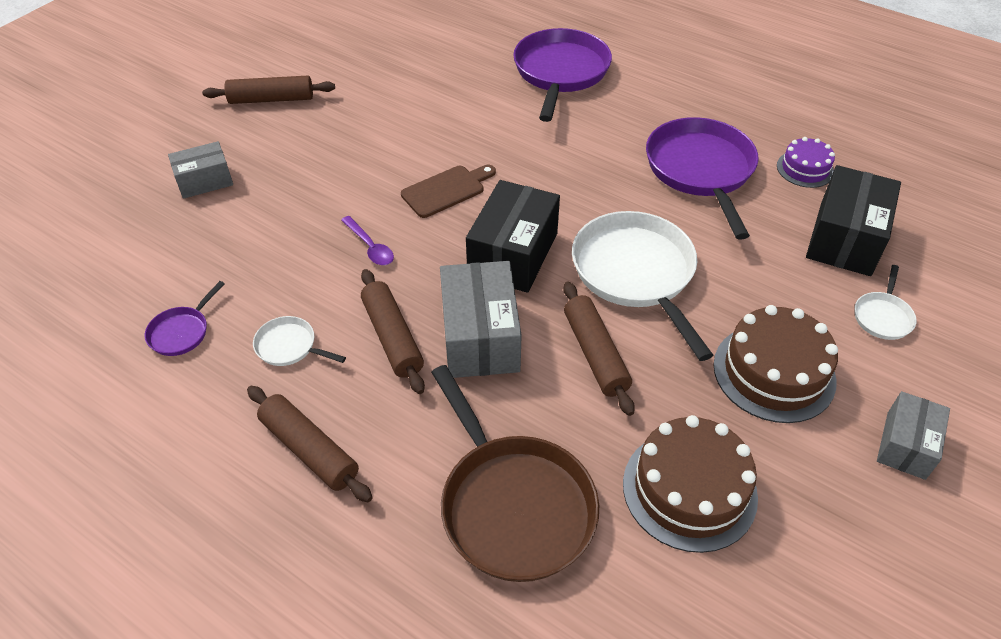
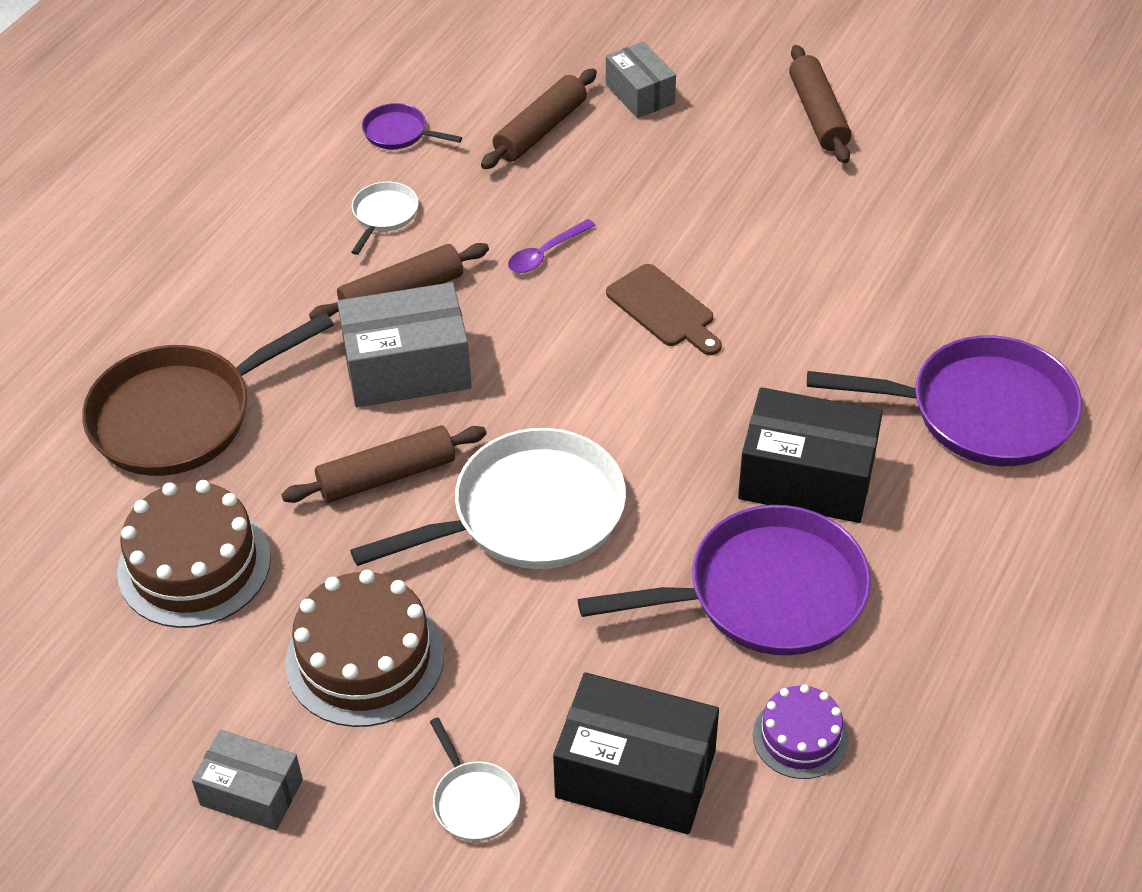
camera: 85 degrees right, 0 degrees up
(309, 450) = (250, 255): brown rolling pin -> brown rolling pin (540, 130)
(513, 254) = (550, 386): black box -> black box (806, 478)
(882, 316) = (474, 801): white pan -> white pan turned 135 degrees counterclockwise

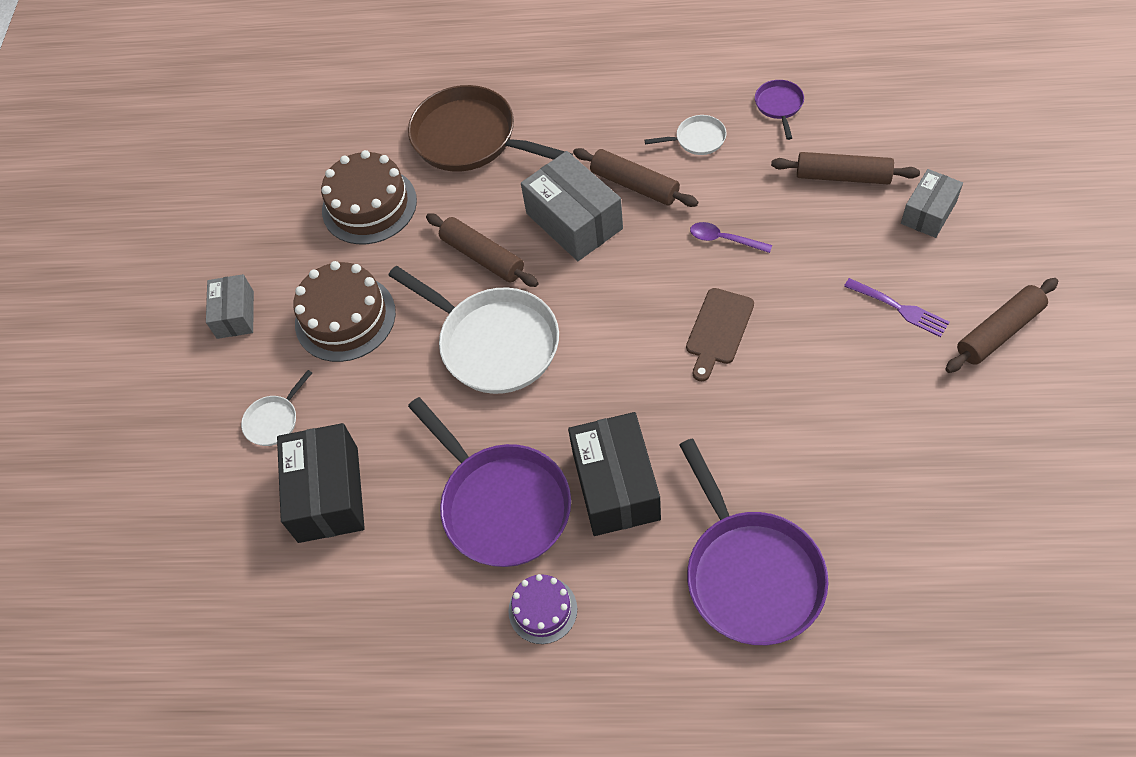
camera: 70 degrees right, 10 degrees up
(740, 166) = (899, 308): none -> purple fork
(800, 737) = (397, 574): purple cake -> purple cake (542, 610)

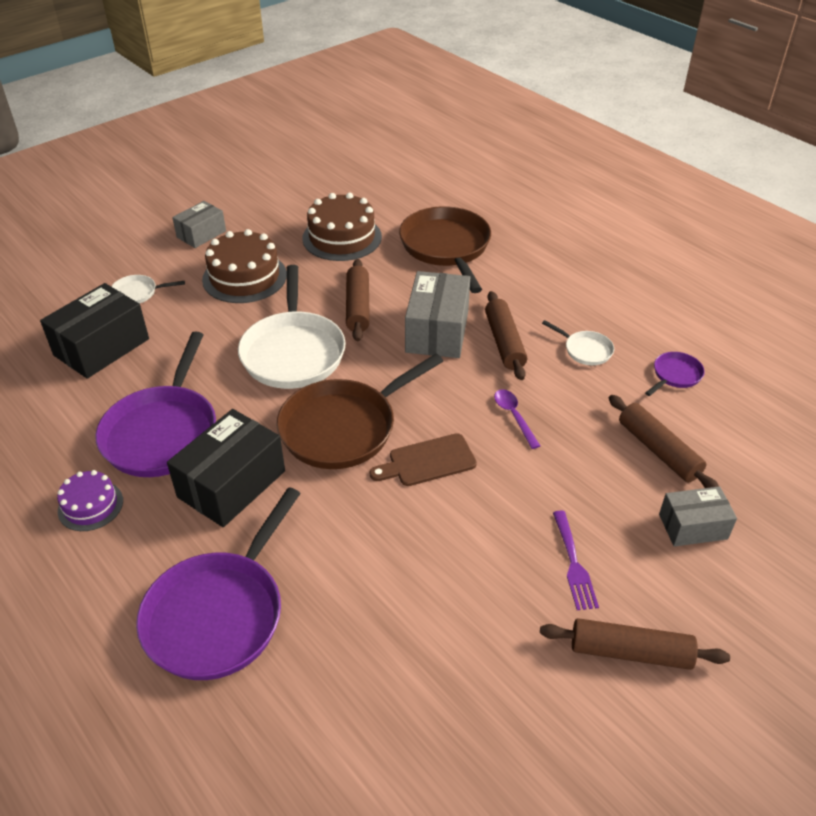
camera: 40 degrees right, 15 degrees down
(625, 364) = (343, 427): none -> brown pan

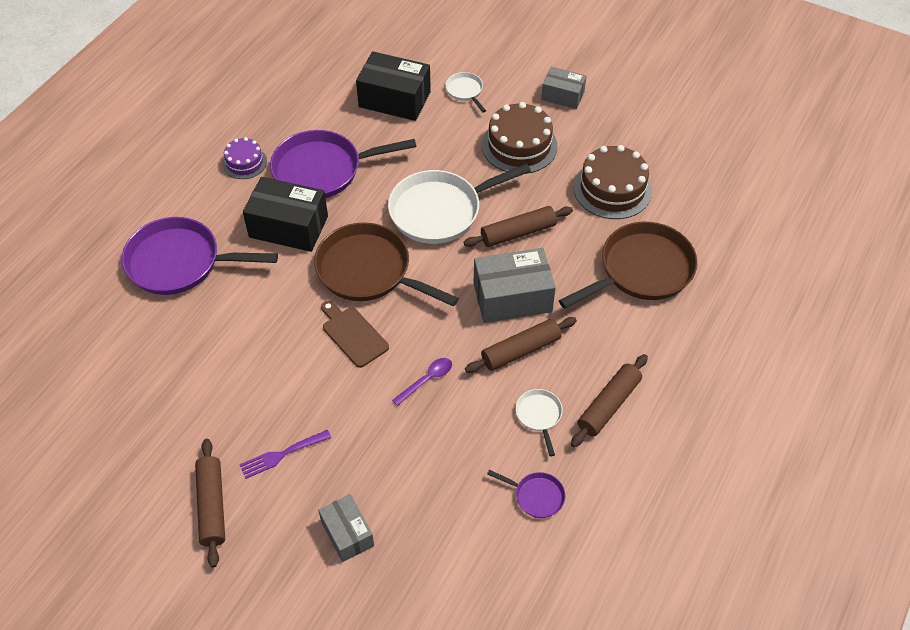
camera: 70 degrees right, 10 degrees up
(585, 350) = (539, 416): white pan -> white pan turned 150 degrees clockwise
(658, 450) = (428, 496): brown rolling pin -> brown rolling pin (609, 405)

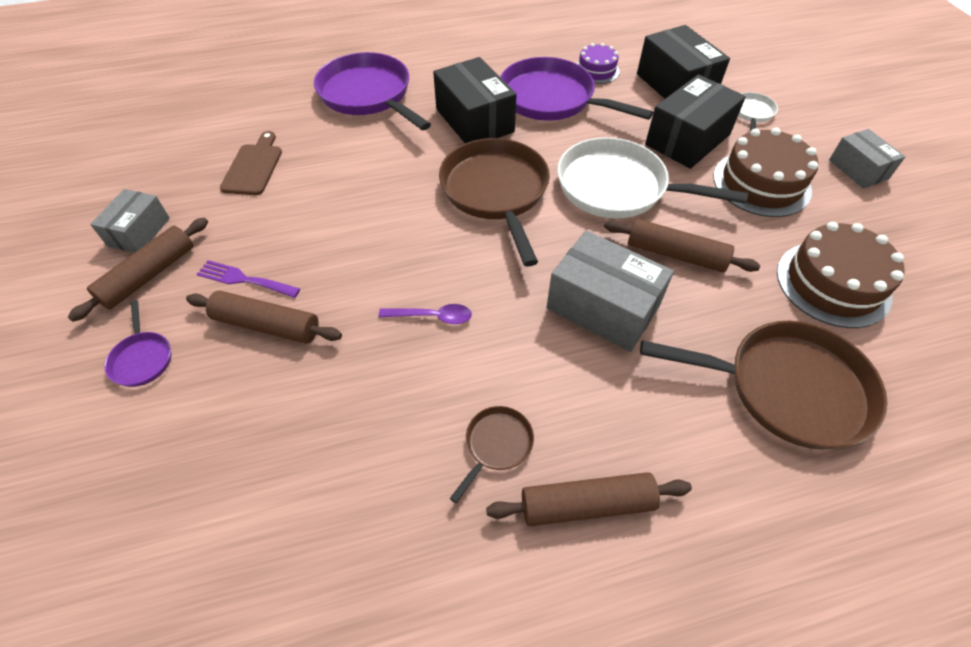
camera: 45 degrees right, 0 degrees up
(244, 162) = (498, 61): purple cake -> purple cake (596, 70)
(347, 534) = (196, 392): grey box -> grey box (139, 232)
(353, 334) = (420, 231): brown cutting board -> brown cutting board (254, 167)
(446, 142) = (687, 139): none -> black box
(521, 350) = (553, 363): brown rolling pin -> brown rolling pin (267, 325)
(536, 496) = (391, 530): purple pan -> purple pan (142, 359)
(539, 416) = (496, 445): white pan -> brown pan

